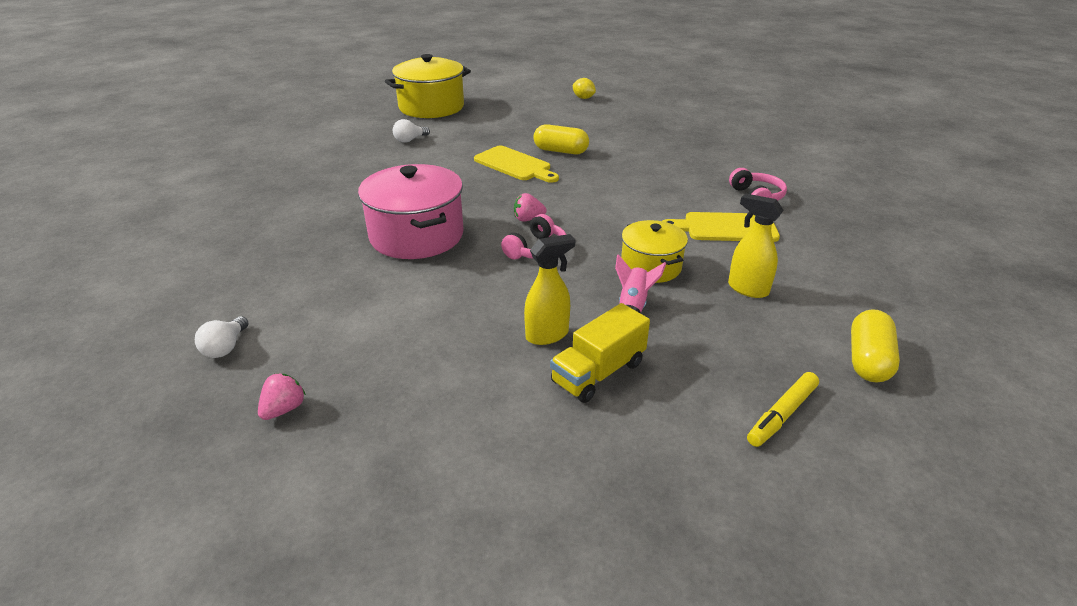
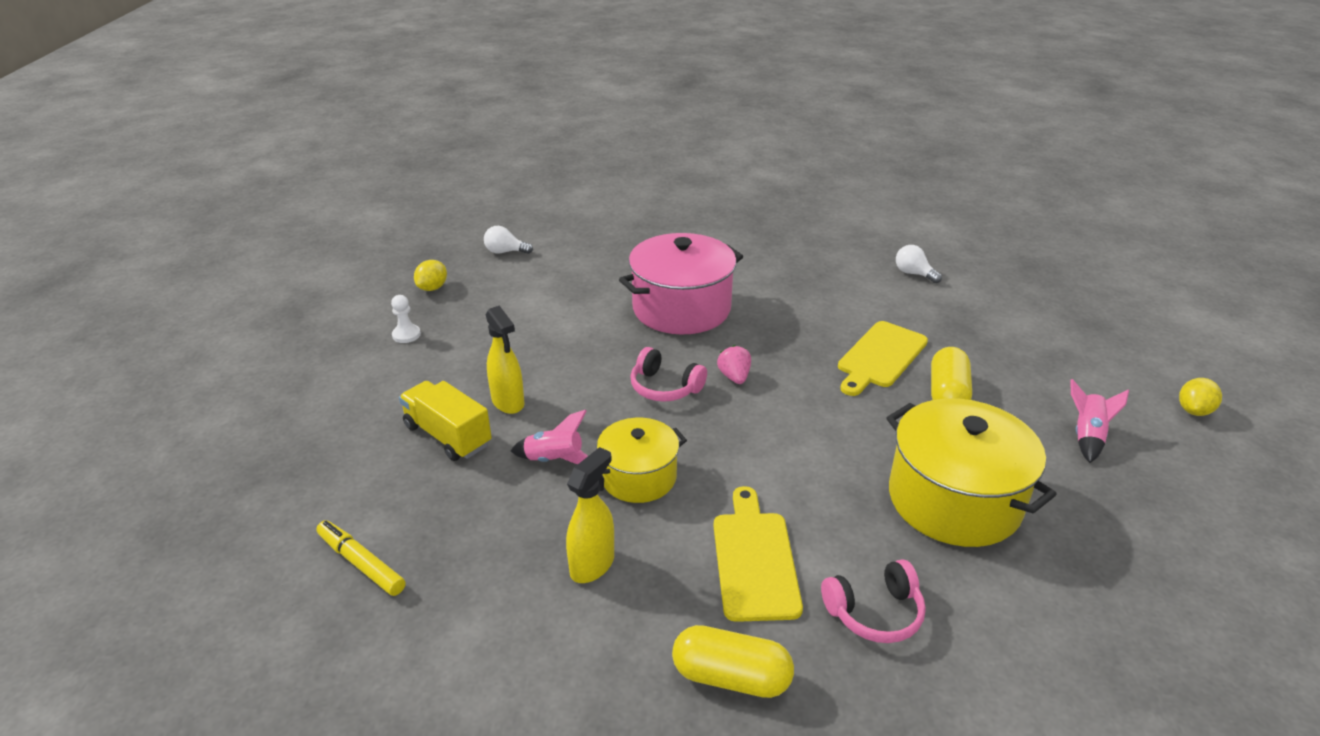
camera: 85 degrees right, 0 degrees up
(284, 409) = (432, 288): pink strawberry -> yellow lemon
(395, 424) = (406, 335): none -> white pawn
(431, 107) = (1032, 275): yellow pot -> yellow pot (954, 500)
(604, 124) = (1087, 436): none -> pink rocket
(868, 360) = (435, 665): yellow capsule -> yellow capsule (731, 677)

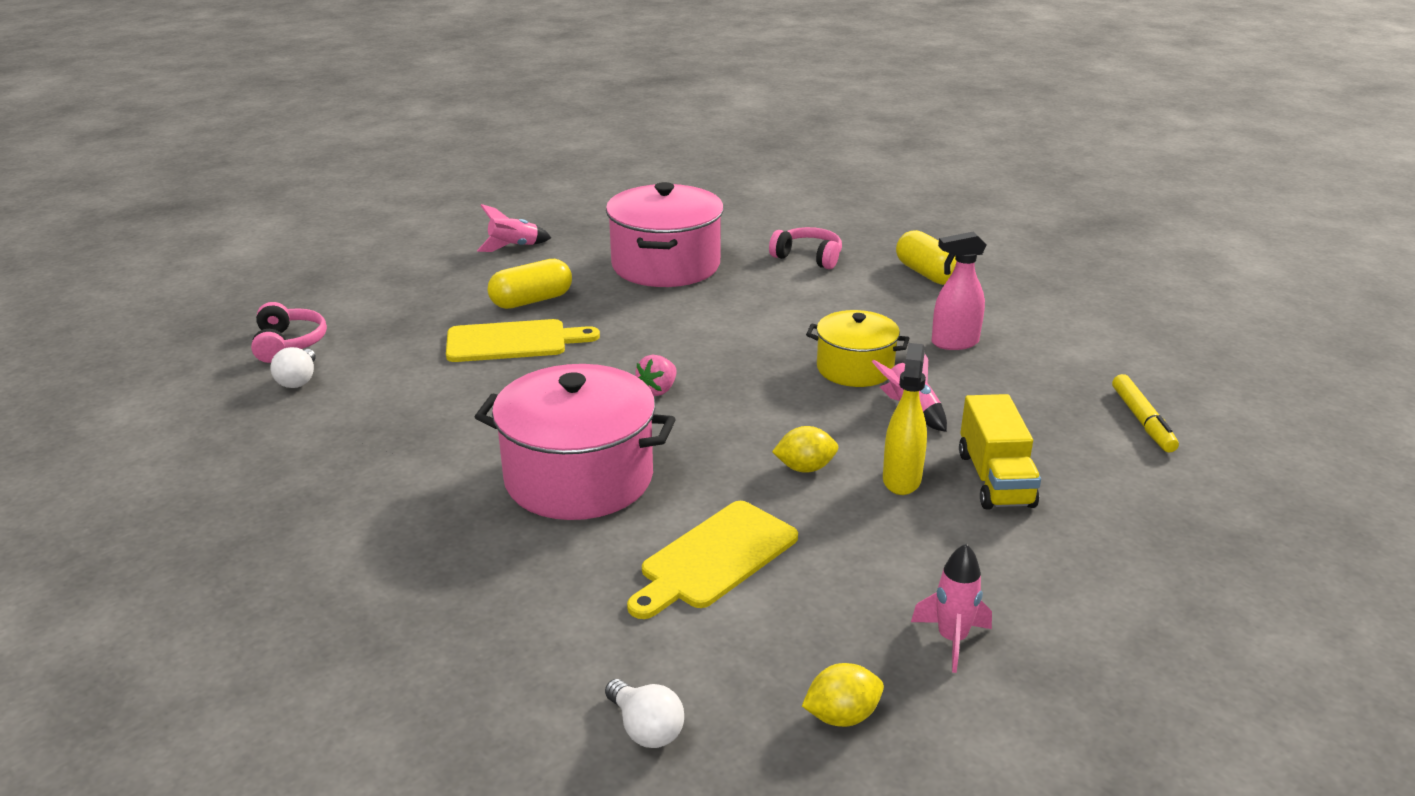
camera: 135 degrees left, 5 degrees down
(406, 335) = (952, 639): white pawn -> pink rocket
(592, 565) = (954, 343): yellow spray bottle -> pink spray bottle
(665, 387) = (732, 414): pink headphones -> pink headphones (288, 344)
(754, 559) = (840, 299): yellow cutting board -> yellow cutting board (714, 558)
(954, 500) = (666, 265): yellow pot -> pink pot
(1193, 411) = (421, 226): yellow lemon -> yellow lemon (805, 468)

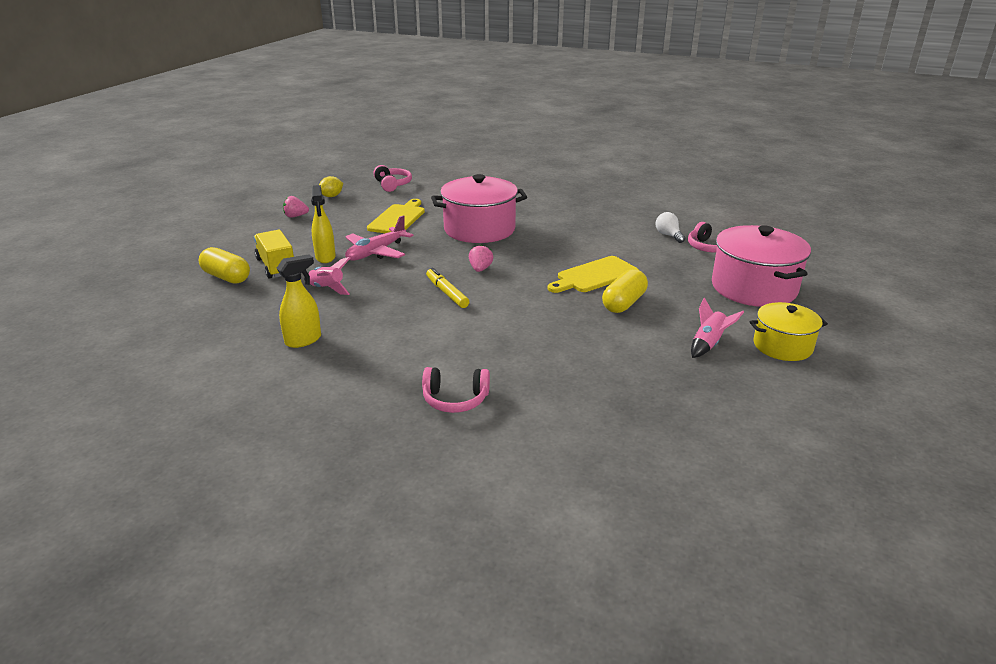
camera: 155 degrees right, 0 degrees up
(645, 729) = (392, 185): white light bulb -> pink headphones
(666, 265) = (569, 358): pink pot -> pink pot (753, 288)
(805, 468) = (376, 252): yellow lemon -> pink plane
(855, 368) = (370, 306): yellow pot -> yellow pot (782, 346)
(927, 274) = (335, 407): yellow capsule -> yellow capsule (226, 277)
(952, 639) = (295, 216): pink rocket -> pink strawberry
(954, 343) = (303, 340): pink spray bottle -> yellow spray bottle
(1142, 420) = (178, 313): yellow marker -> yellow marker (447, 293)

